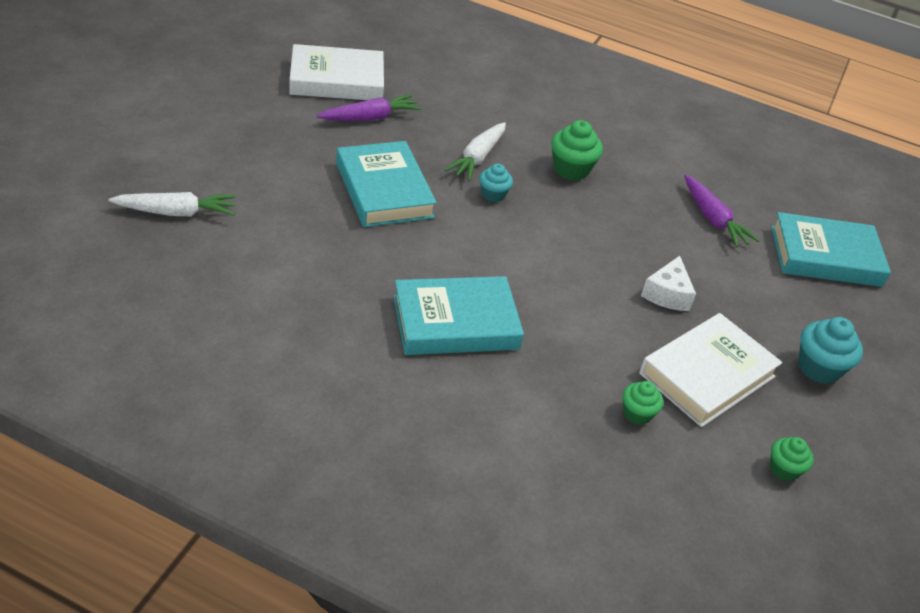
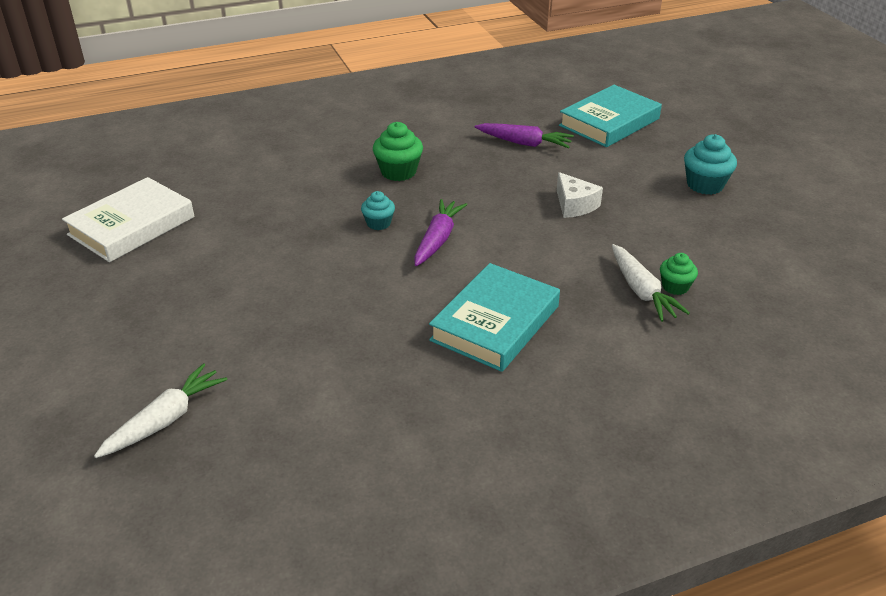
camera: 40 degrees left, 5 degrees down
(370, 118) = (205, 234): purple carrot -> purple carrot (438, 239)
(384, 190) = (301, 276): turquoise book -> none
(477, 158) = (328, 207): white carrot -> white carrot (641, 291)
(707, 375) = (668, 234): white book -> none
(784, 469) = (781, 253): green cupcake -> none

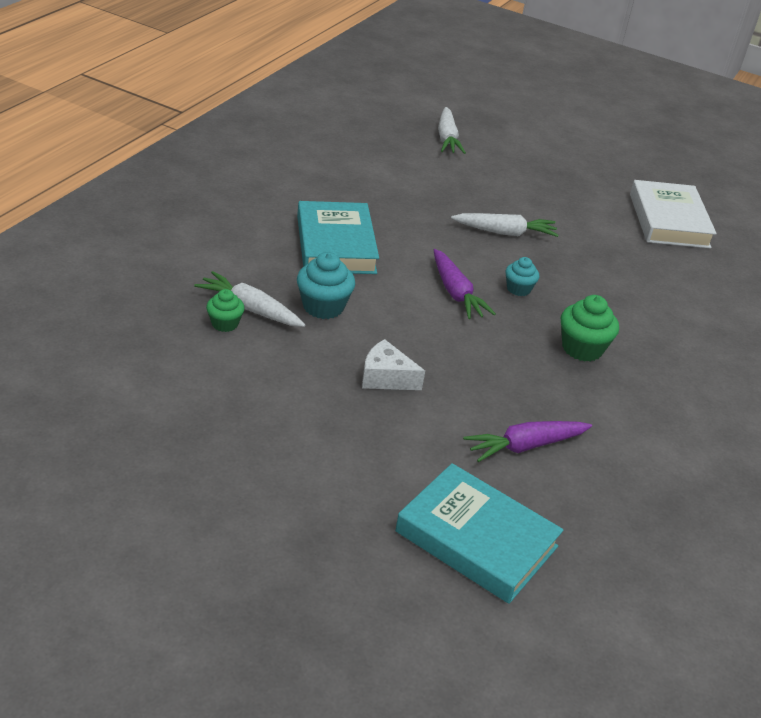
camera: 135 degrees right, 0 degrees up
(307, 272) = (505, 232): none -> white carrot
(609, 122) = (476, 539): turquoise book -> turquoise book turned 60 degrees counterclockwise
(705, 185) = (277, 469): turquoise cupcake -> turquoise cupcake (323, 307)

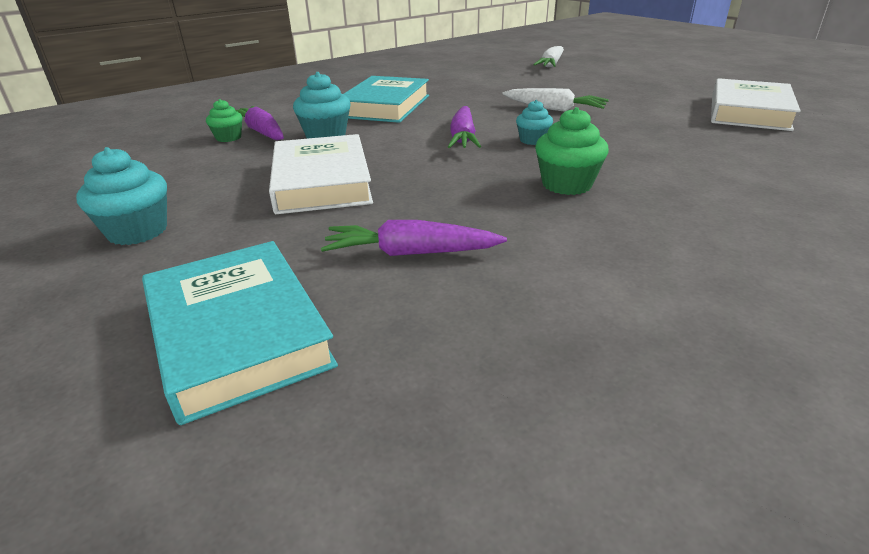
camera: 30 degrees right, 5 degrees down
(250, 309) = (262, 132): white carrot -> purple carrot
(294, 467) = (137, 231): none -> turquoise cupcake
(386, 378) = (321, 182): white cheese -> white book

